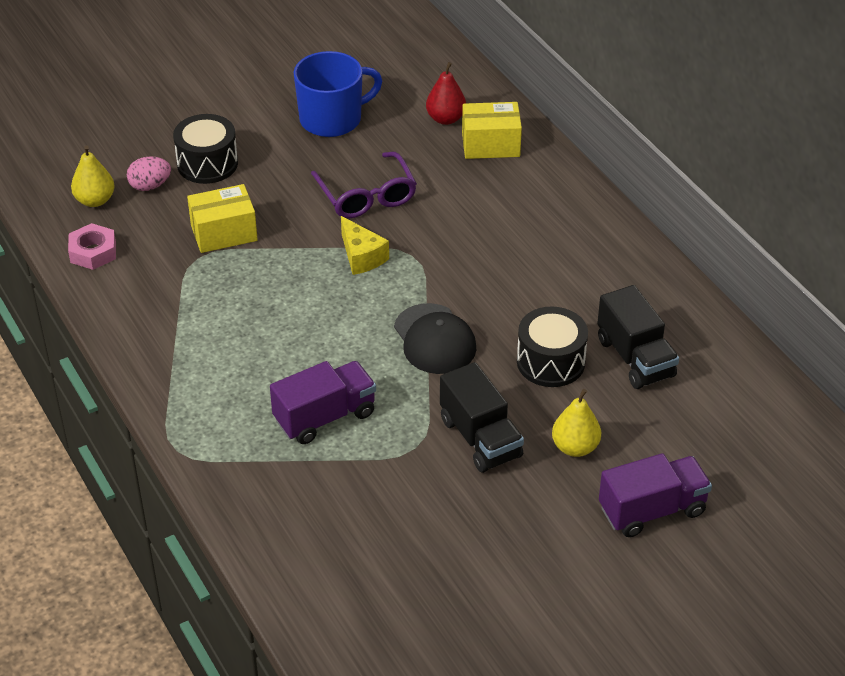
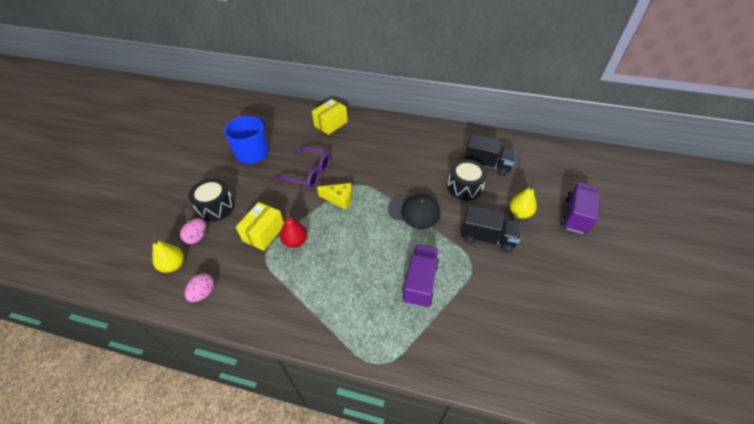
camera: 45 degrees left, 5 degrees up
(93, 252) = (203, 293): pink nut -> pink egg
(446, 119) = (301, 125): red pear -> red pear (295, 241)

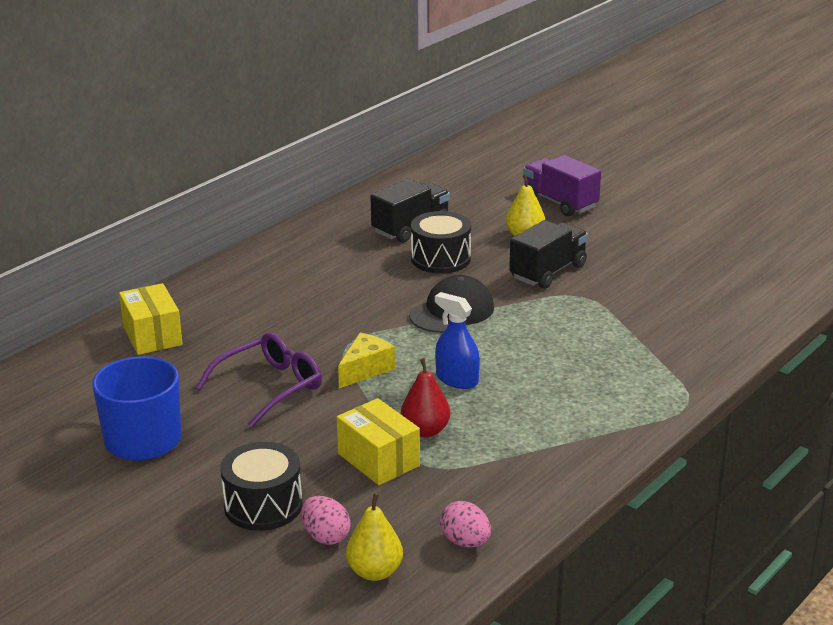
camera: 65 degrees left, 20 degrees down
(348, 237) = (457, 379): none -> blue spray bottle
(420, 282) = (584, 342): purple truck -> none

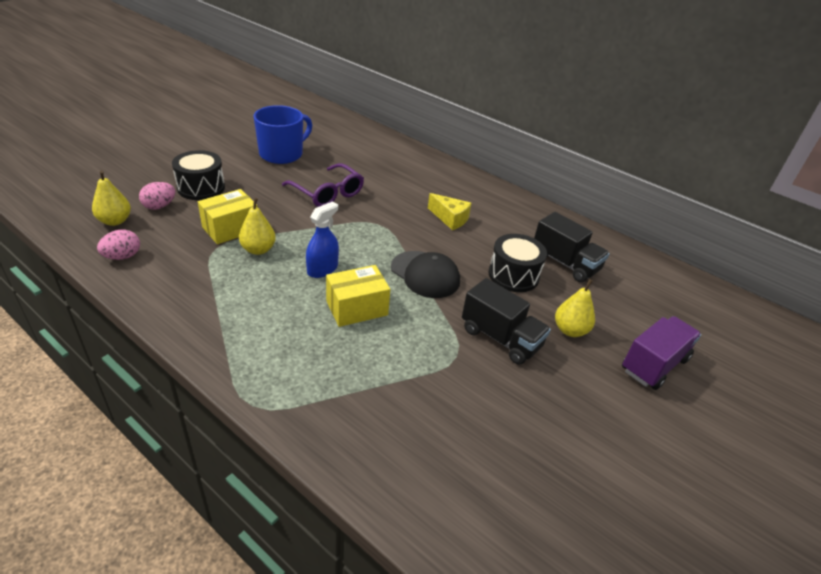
camera: 85 degrees right, 10 degrees up
(152, 336) = (393, 157): yellow box -> yellow box (357, 308)
(366, 370) = (343, 229): yellow cheese -> yellow cheese (450, 219)
(425, 431) = (258, 249): red pear -> yellow pear

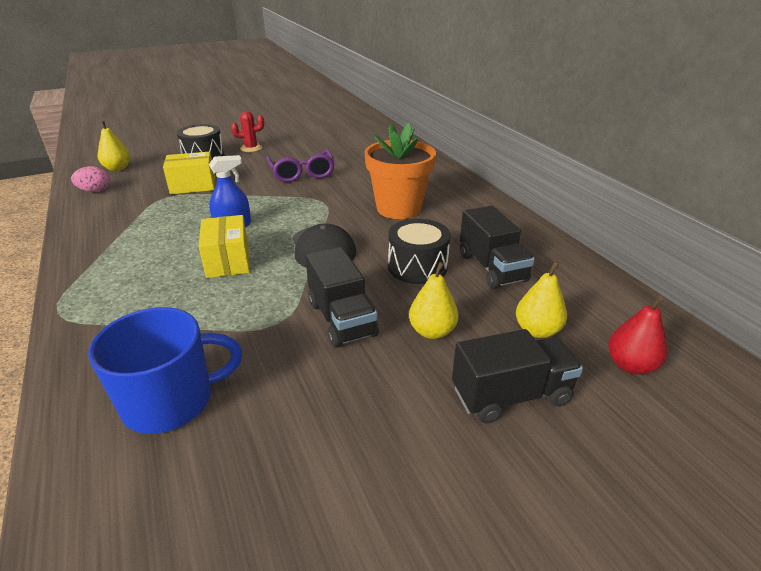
camera: 30 degrees right, 5 degrees down
(159, 206) = (159, 164): pink egg -> none
(244, 169) = (251, 148): none -> red cactus
(258, 249) = (197, 203): yellow pear -> yellow pear (537, 330)
(282, 154) = (294, 142): blue mug -> blue mug (170, 401)
(357, 308) = (228, 261): yellow box -> yellow box turned 75 degrees clockwise
(450, 219) = (398, 208): yellow cheese -> orange flower pot
(654, 364) = (511, 395): purple truck -> black truck
(700, 320) = (630, 365): none -> red pear

